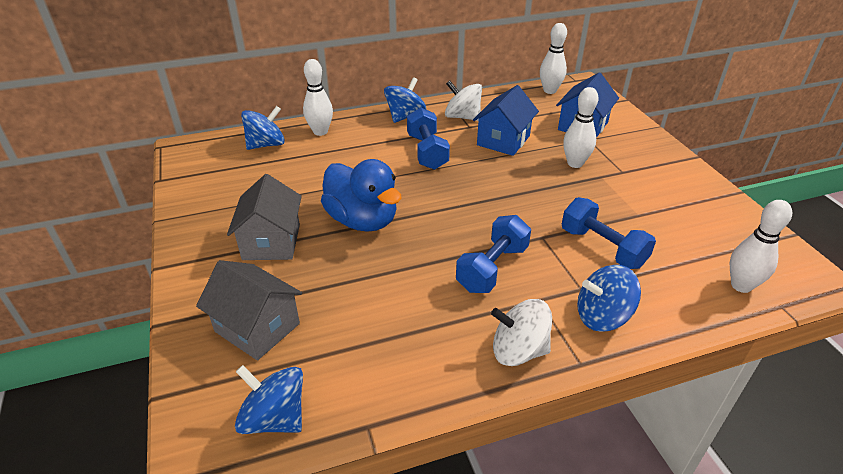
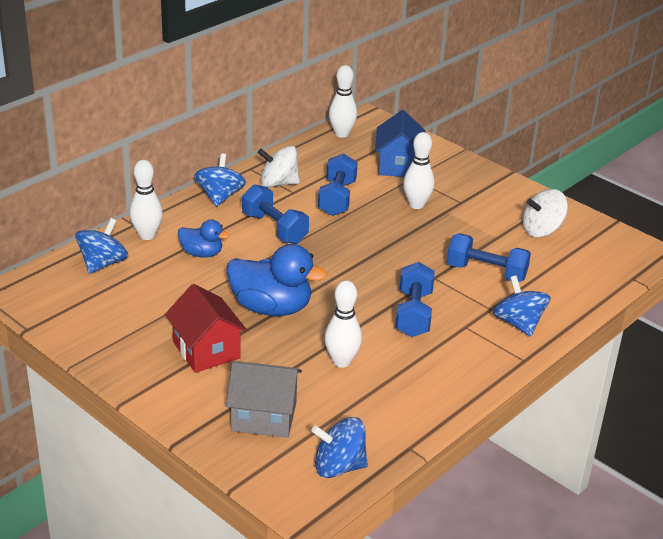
camera: 30 degrees left, 5 degrees down
(271, 242) = (206, 350): grey house -> red house
(348, 157) = (202, 253): none -> blue duck
(503, 140) = (337, 198): blue house -> blue dumbbell
(518, 350) = (476, 366): white spinning top -> white spinning top (542, 230)
(602, 316) = (518, 323): blue spinning top -> blue spinning top turned 105 degrees clockwise
(741, 285) = (600, 271): white bowling pin -> white bowling pin (341, 361)

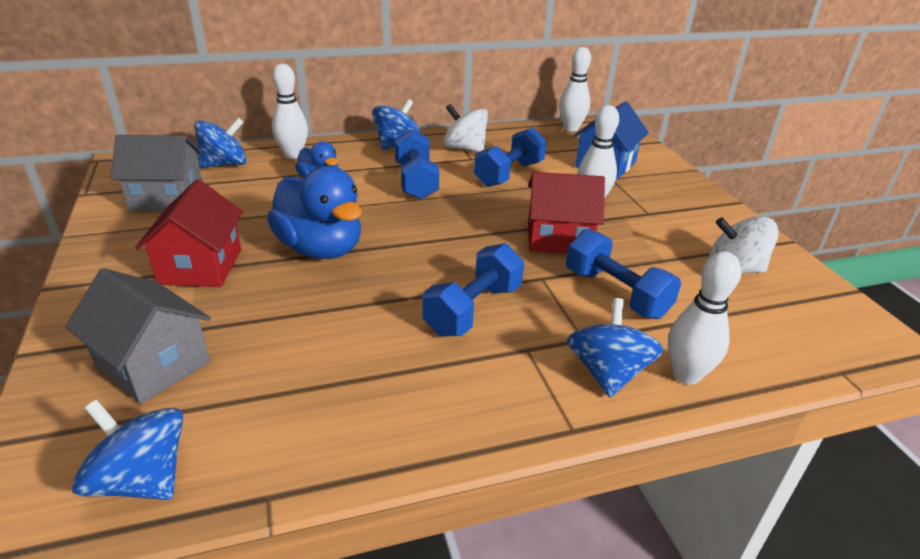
camera: 30 degrees right, 0 degrees up
(102, 309) = (167, 198): none -> grey house
(341, 361) = (323, 333): white bowling pin -> white bowling pin (686, 375)
(420, 244) = (558, 238): none -> red house

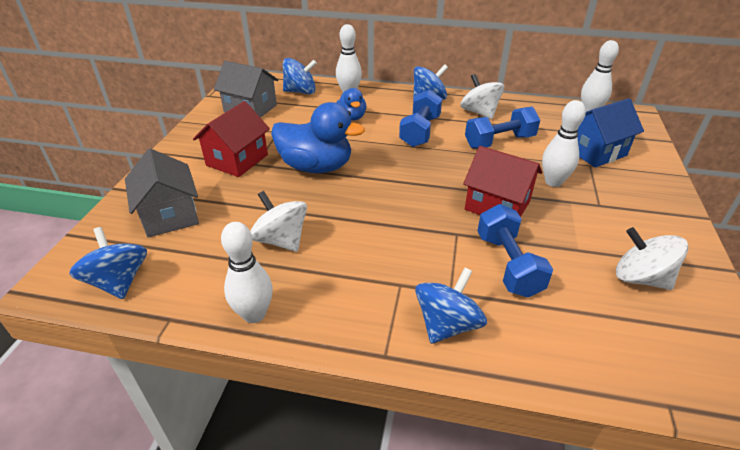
camera: 30 degrees right, 5 degrees up
(320, 248) = (316, 167): blue duck -> blue duck turned 60 degrees counterclockwise
(346, 346) = (281, 240): none -> white spinning top
(473, 310) = (384, 242): blue dumbbell -> none
(686, 375) = (512, 350): white bowling pin -> white bowling pin (254, 314)

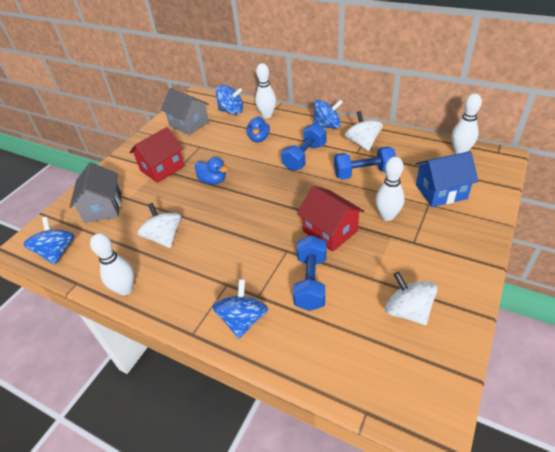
camera: 20 degrees right, 5 degrees up
(316, 167) = (213, 180): blue duck -> blue duck, size x0.56
(447, 324) = (243, 320): blue spinning top -> blue spinning top turned 45 degrees counterclockwise

